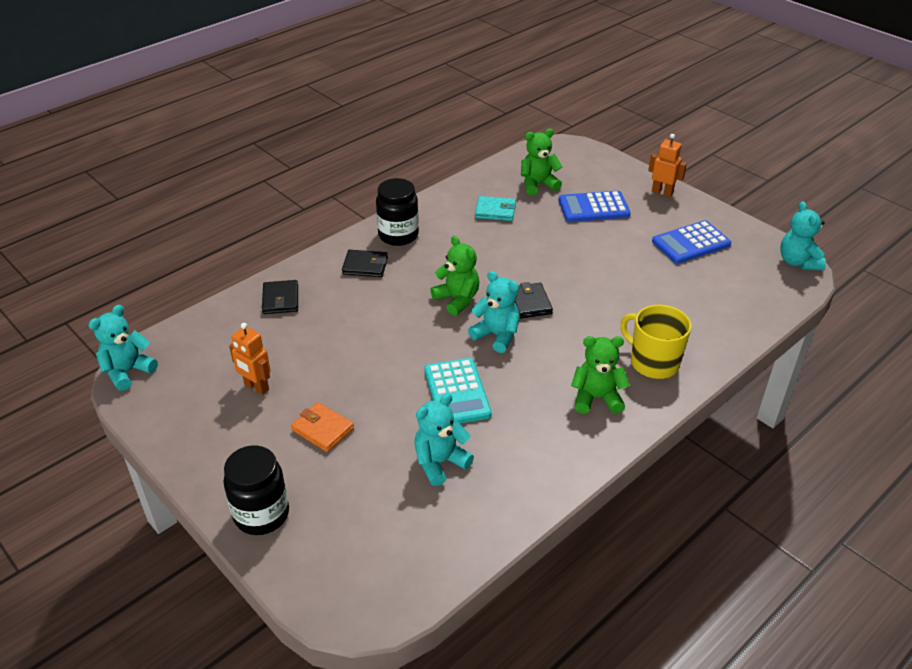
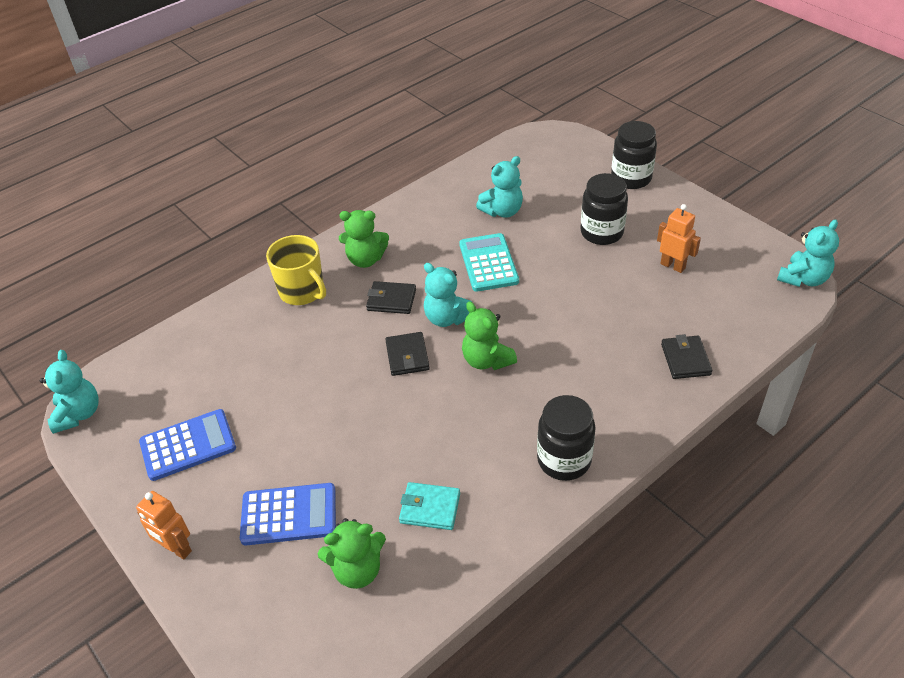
camera: 175 degrees left, 5 degrees up
(322, 429) = (601, 233): orange wallet -> black jar
(365, 266) = (598, 408): black wallet -> black wallet (391, 300)

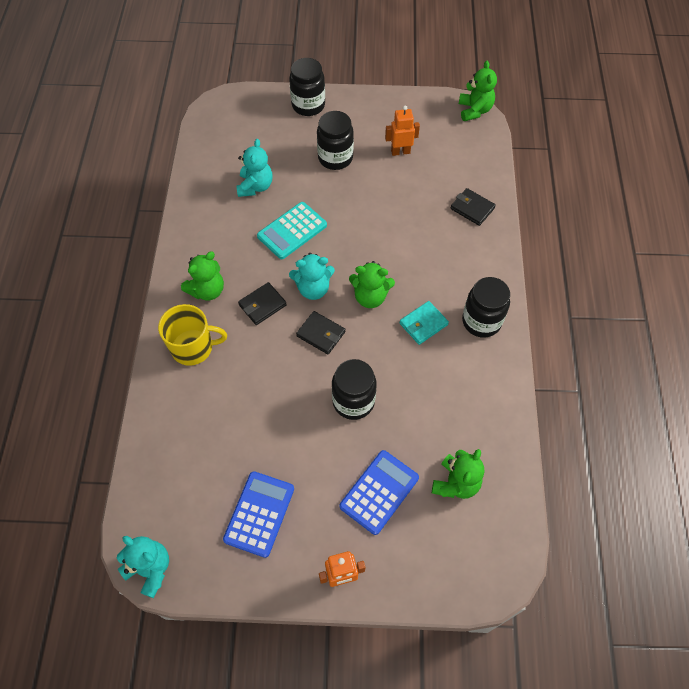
camera: 50 degrees left, 15 degrees up
(363, 428) = (353, 401): none -> black jar
(430, 508) = (449, 412): turquoise wallet -> turquoise wallet (423, 324)
(488, 263) = (292, 231): turquoise calculator -> turquoise calculator turned 75 degrees counterclockwise
(803, 279) = (474, 110): turquoise teddy bear -> green teddy bear

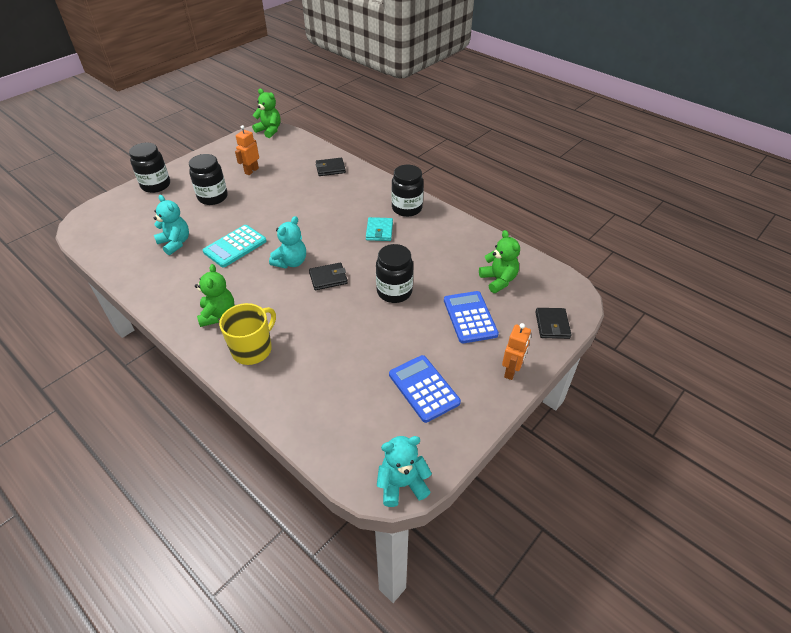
camera: 50 degrees left, 15 degrees down
(262, 305) = (269, 293): black wallet -> black wallet (552, 325)
(292, 231) = (235, 246): turquoise calculator -> turquoise calculator turned 45 degrees clockwise
(370, 297) = (331, 241): green teddy bear -> none

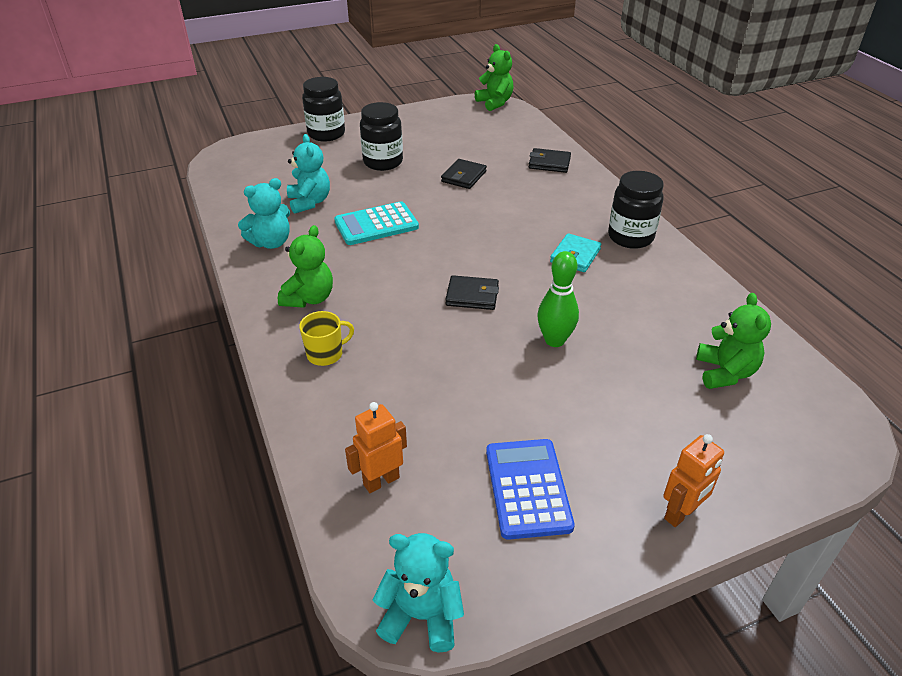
camera: 25 degrees right, 5 degrees down
(251, 171) = (446, 143): orange robot -> orange robot (381, 481)
(253, 349) = (326, 354): yellow mug -> yellow mug, size x0.63
(291, 262) = (434, 262): turquoise teddy bear -> turquoise teddy bear (271, 242)
(394, 292) = (554, 340): black jar -> green bowling pin
(470, 317) = (651, 411): blue calculator -> none
(552, 325) = (786, 467): black wallet -> black wallet (463, 176)

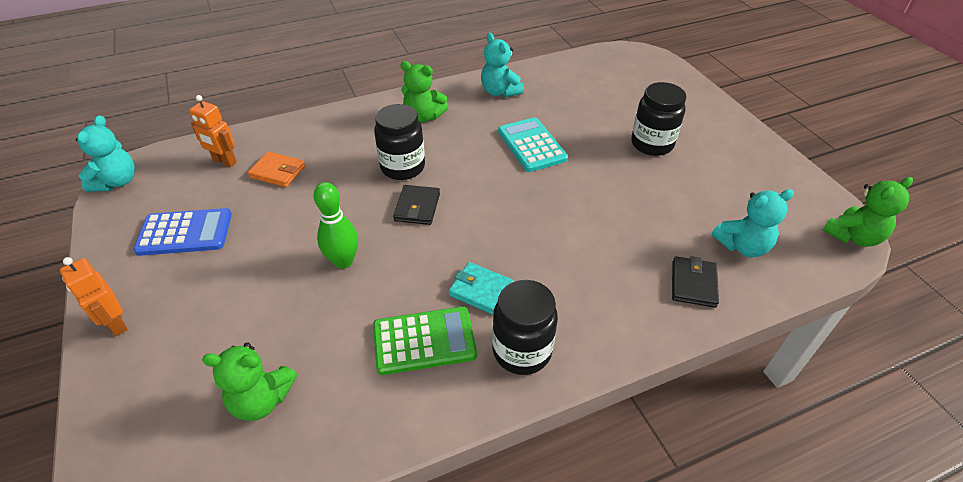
camera: 90 degrees right, 5 degrees up
(309, 202) = (565, 105): turquoise teddy bear -> turquoise teddy bear (742, 246)
(326, 134) = (699, 104): black jar -> black jar (403, 167)
(326, 354) = (356, 130): yellow mug -> none
(381, 481) = (224, 162): orange robot -> orange robot turned 150 degrees clockwise
(408, 417) = (277, 172): none -> orange wallet
(463, 176) = (637, 204): black wallet -> none
(635, 284) = (424, 341): none -> green calculator

